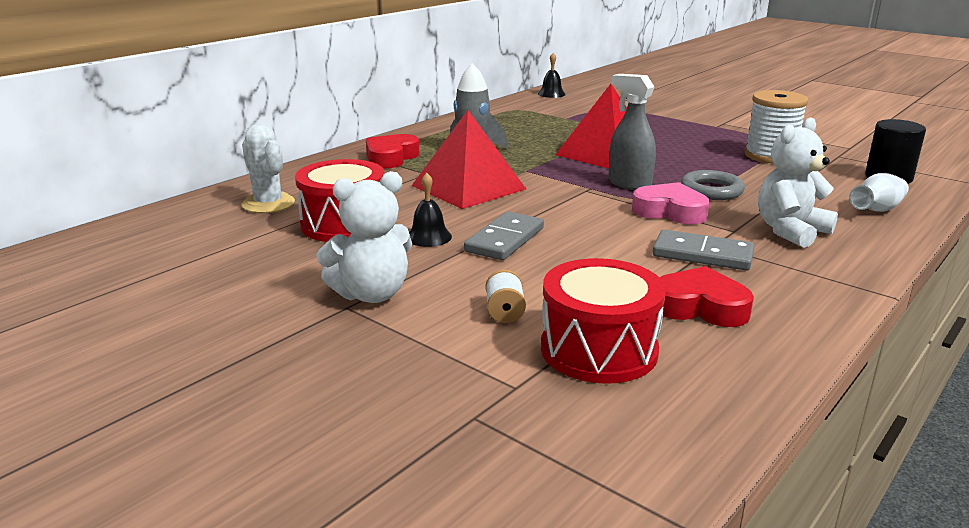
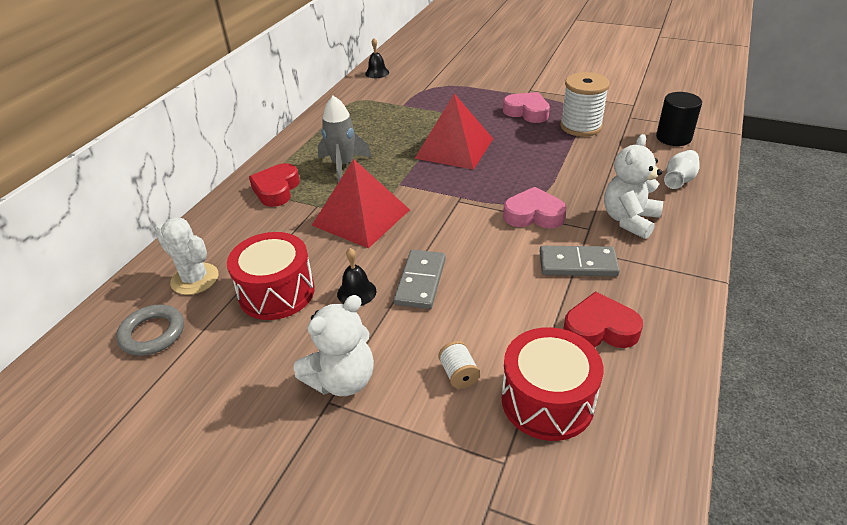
camera: 15 degrees left, 15 degrees up
(629, 184) = (488, 185): grey spray bottle -> none
(709, 138) = (527, 112): none -> pink heart
(711, 190) = (554, 181): grey ring -> grey ring (152, 333)

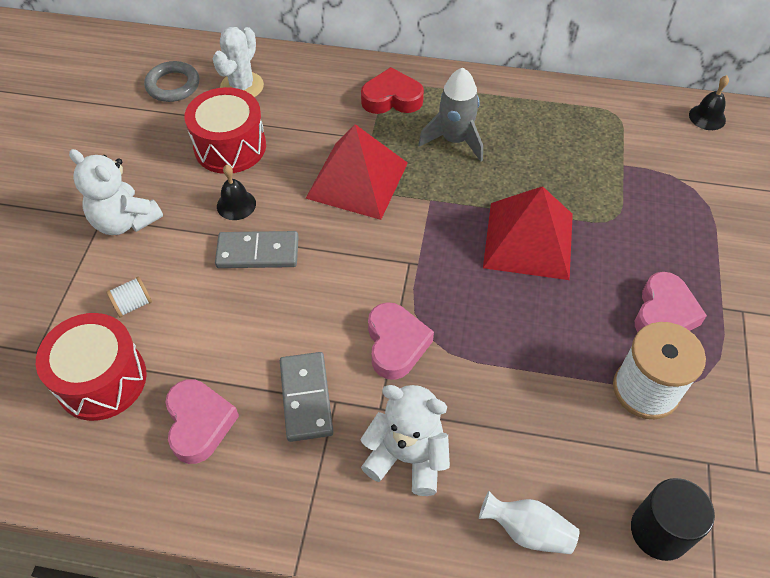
camera: 75 degrees right, 15 degrees up
(600, 329) = (199, 423): red heart -> pink heart

